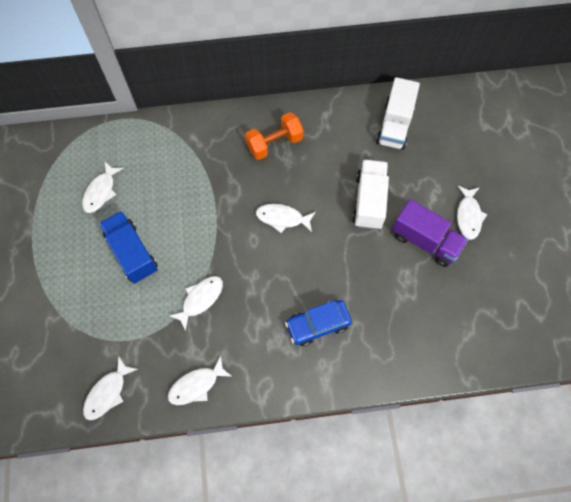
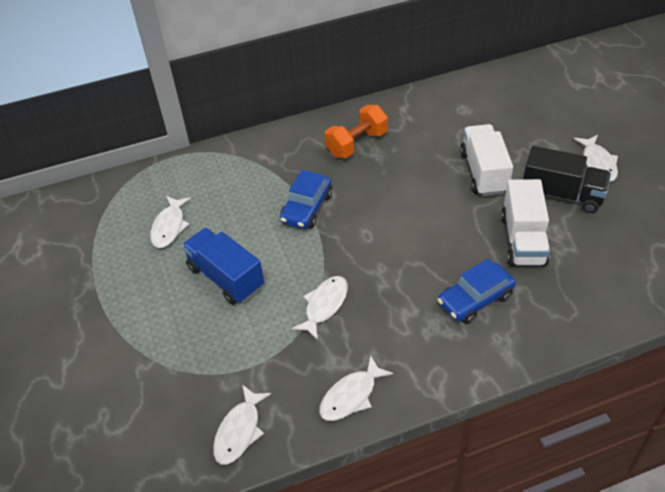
camera: 10 degrees left, 20 degrees down
(214, 201) = (306, 208): none -> blue car
(282, 218) = (392, 207): white fish -> none
(394, 125) = (482, 103): white truck -> white truck (523, 240)
(425, 241) = (561, 195): purple truck -> black truck

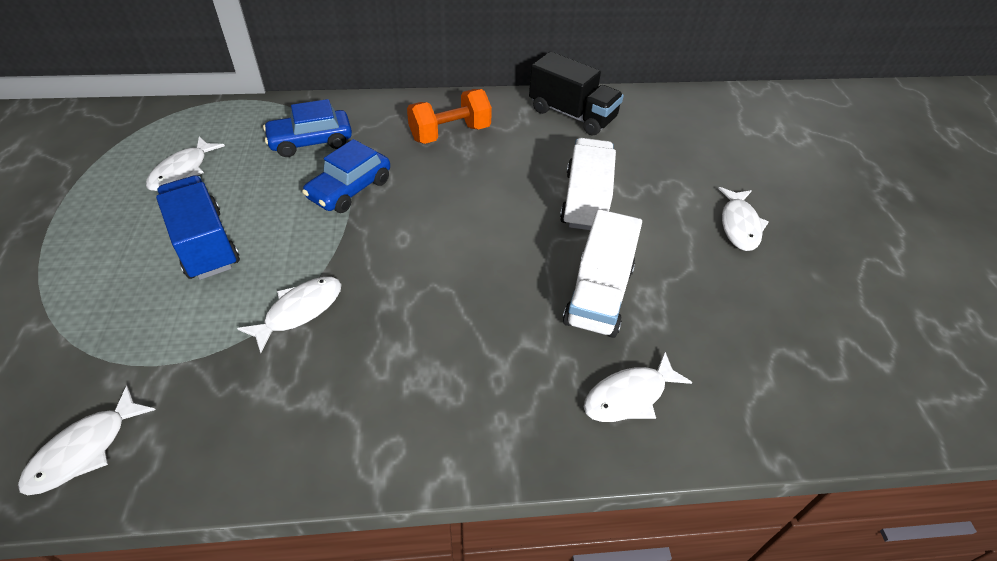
camera: 10 degrees right, 0 degrees up
(351, 395) = (259, 444): white fish -> white fish (629, 396)
(475, 299) = (497, 357): blue car -> blue car (311, 142)
(561, 195) = (675, 252): black truck -> black truck (572, 115)

